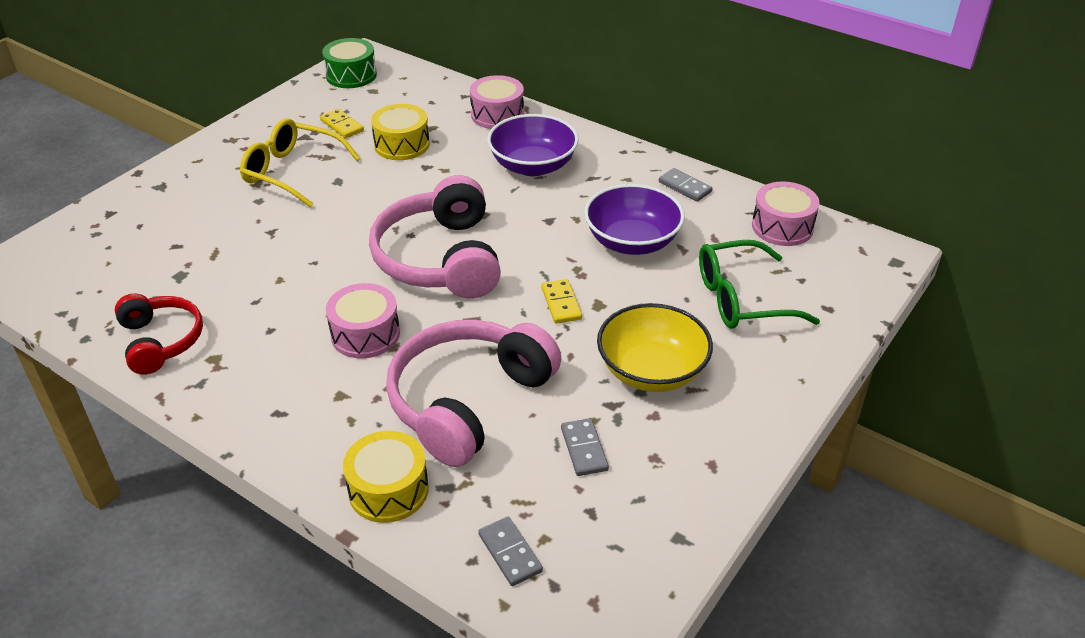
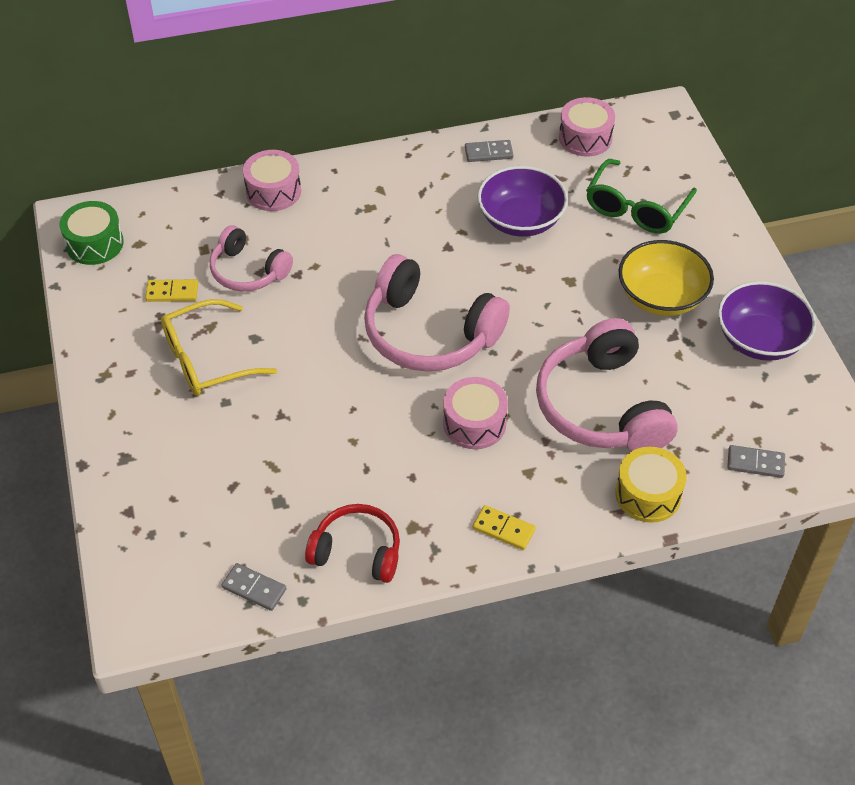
camera: 50 degrees left, 10 degrees up
(402, 145) = (248, 271): yellow drum -> pink headphones
(533, 166) = (369, 214): purple bowl -> purple bowl (760, 340)
(561, 303) = (549, 298): yellow domino -> yellow domino (504, 529)
(584, 449) = (700, 374): grey domino -> grey domino (254, 588)

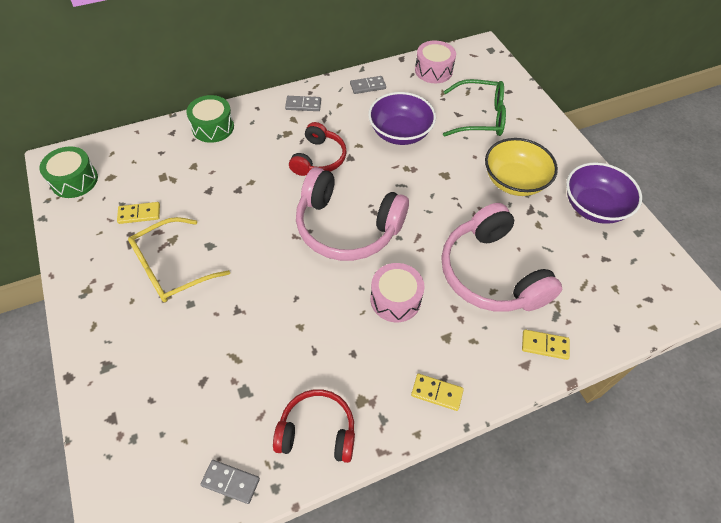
camera: 10 degrees left, 5 degrees up
(248, 271) = (199, 191): pink headphones -> none
(273, 191) = (213, 127): pink drum -> green drum
(406, 244) = (319, 158): none -> red headphones
(636, 208) = (480, 117): green glasses -> green glasses turned 105 degrees counterclockwise
(648, 494) = (544, 345): yellow drum -> yellow domino
(755, 463) = (619, 308): grey domino -> grey domino (303, 105)

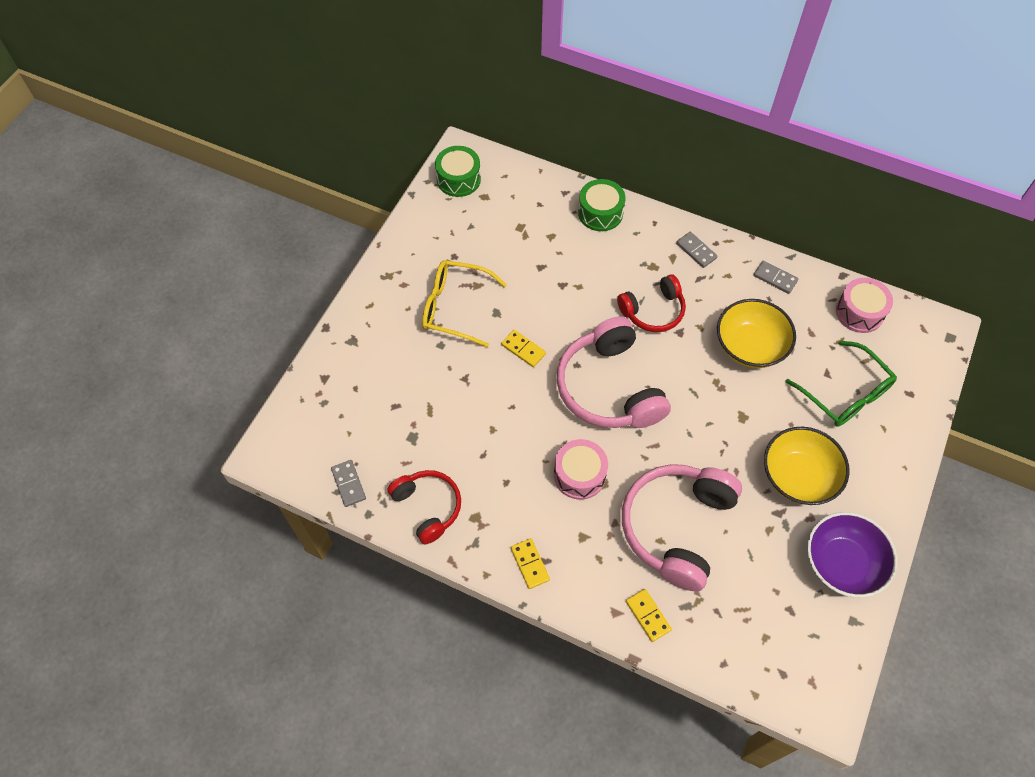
camera: 50 degrees right, 5 degrees up
(139, 214) = (475, 245): yellow domino -> yellow domino (523, 349)
(400, 133) = (750, 346): purple bowl -> yellow bowl

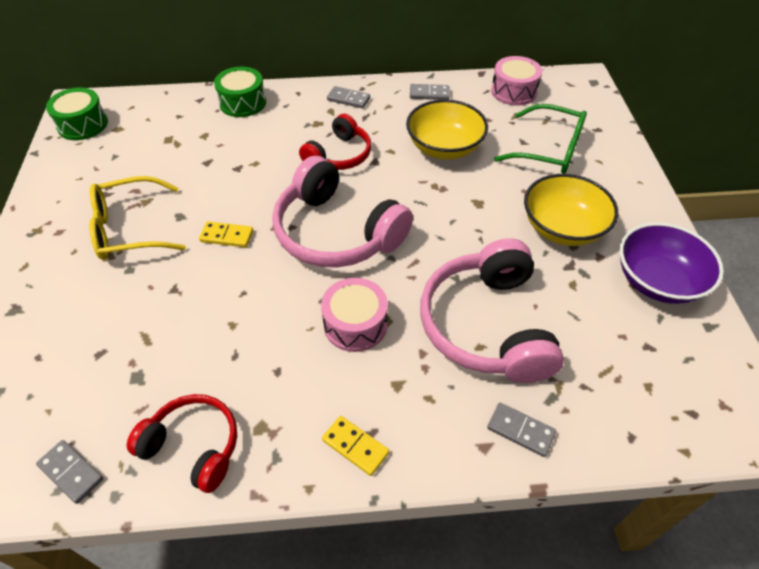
camera: 30 degrees left, 10 degrees down
(648, 615) = (520, 431): yellow domino -> grey domino

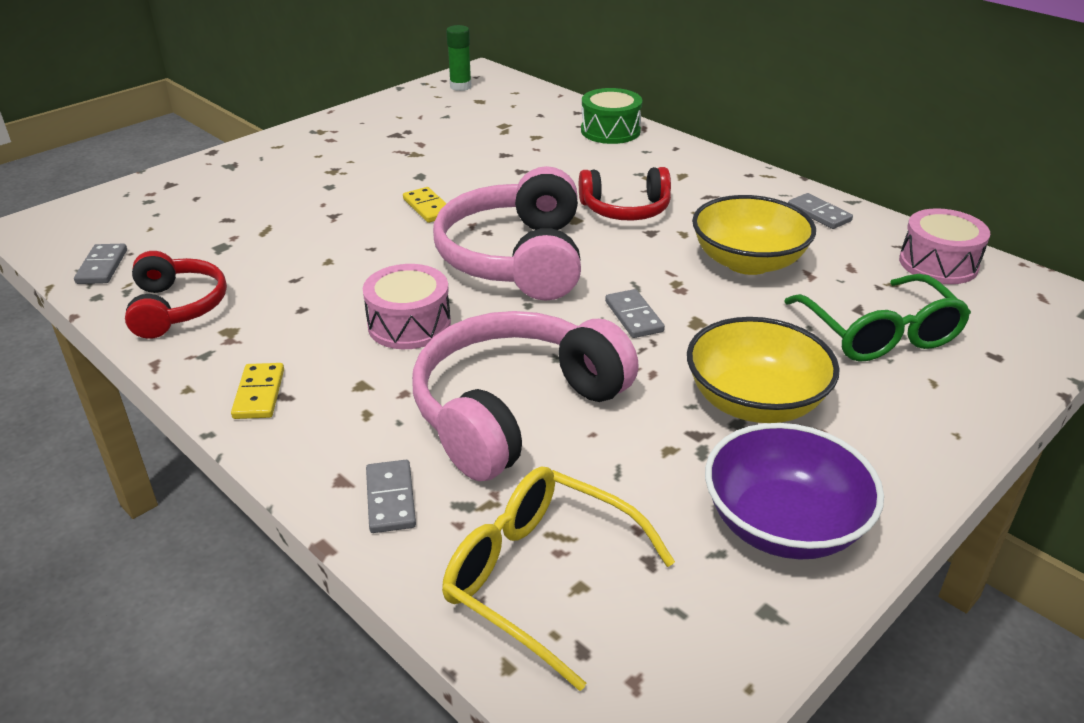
camera: 50 degrees right, 15 degrees down
(83, 125) = (460, 86): green drum -> green glue stick
(129, 229) = (373, 163): yellow glasses -> yellow glasses (540, 577)
(348, 99) = (717, 175): grey domino -> grey domino (633, 316)

